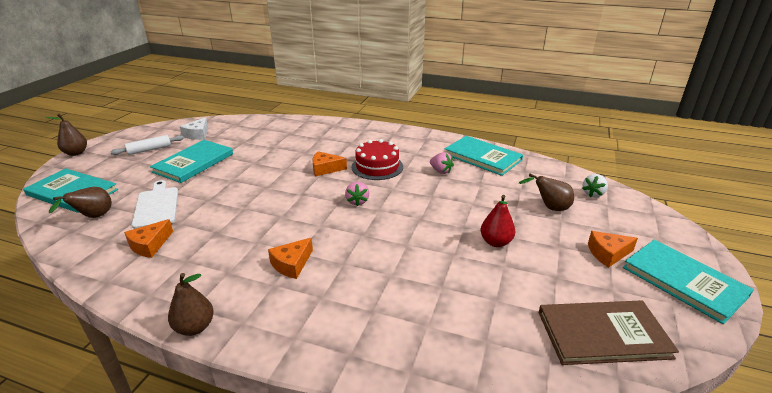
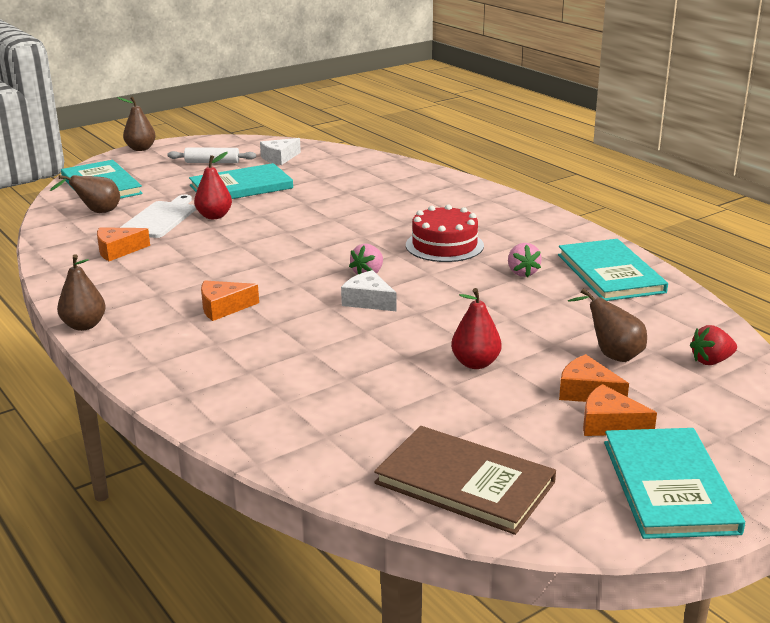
camera: 35 degrees right, 5 degrees down
(199, 191) = (214, 216): none -> red pear
(325, 169) = (377, 231): orange cheese -> orange cheese (587, 392)
(381, 221) = (368, 301): none -> white cheese
(593, 194) = (711, 361): white strawberry -> red strawberry

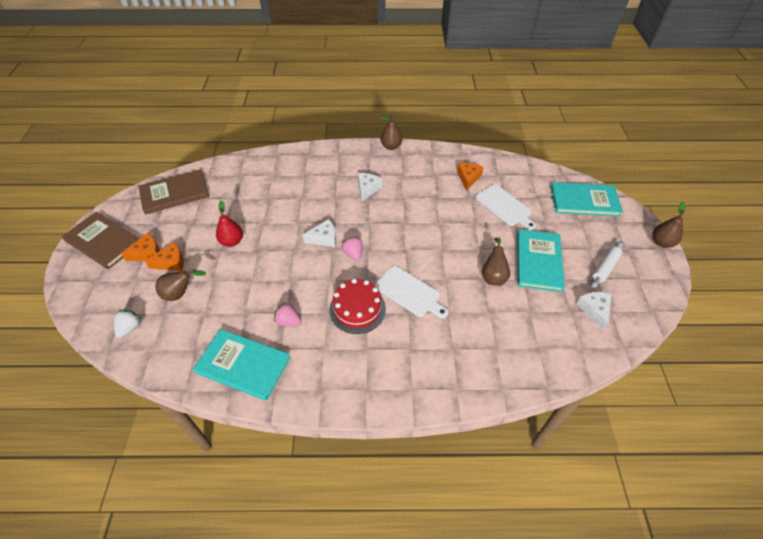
camera: 125 degrees right, 25 degrees up
(97, 212) = (534, 186): brown pear -> brown pear (493, 276)
(214, 216) = (491, 229): red pear -> none
(223, 308) = (367, 189): orange cheese -> white cheese
(379, 229) = (409, 292): none -> white cutting board
(669, 486) = (103, 242): turquoise book -> brown book
(711, 361) = (130, 328): red strawberry -> white strawberry

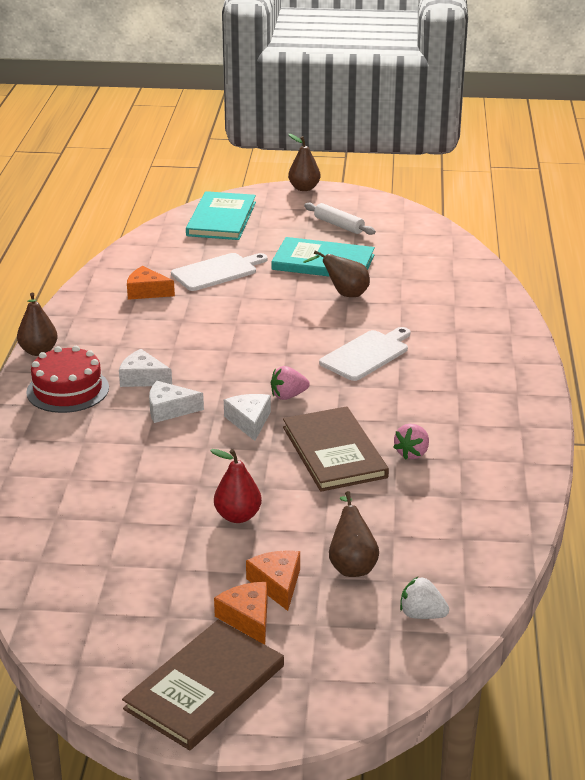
camera: 85 degrees left, 20 degrees down
(174, 193) = (82, 602): brown book -> brown book (334, 452)
(243, 365) = (488, 491): turquoise book -> none
(357, 309) = (393, 395): red cake -> red cake (68, 390)
(594, 310) = (401, 241): white cheese -> white cheese (169, 410)

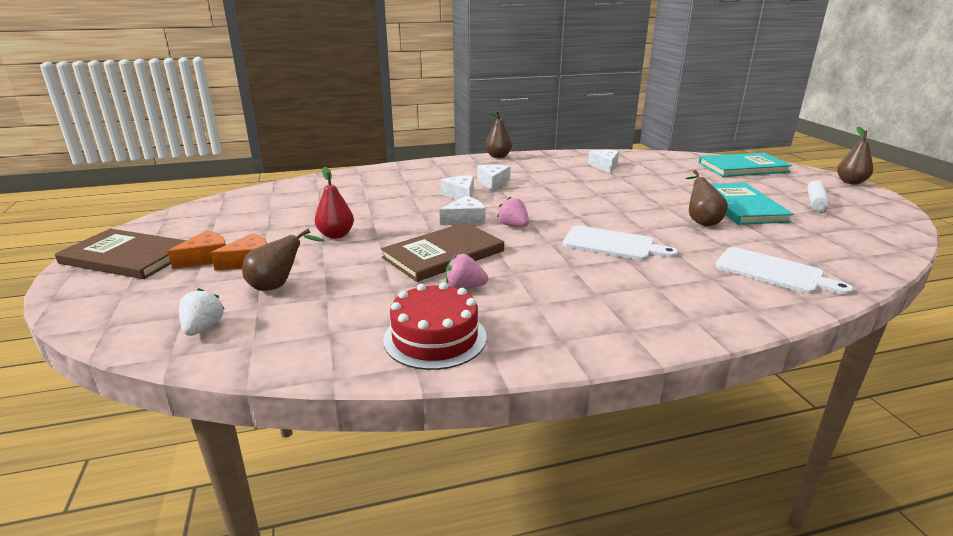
camera: 70 degrees right, 5 degrees down
(68, 390) = (461, 169): red cake -> red cake (435, 338)
(146, 291) = (604, 166): orange cheese -> white cheese
(217, 272) = (663, 178): white cutting board -> white cutting board (773, 272)

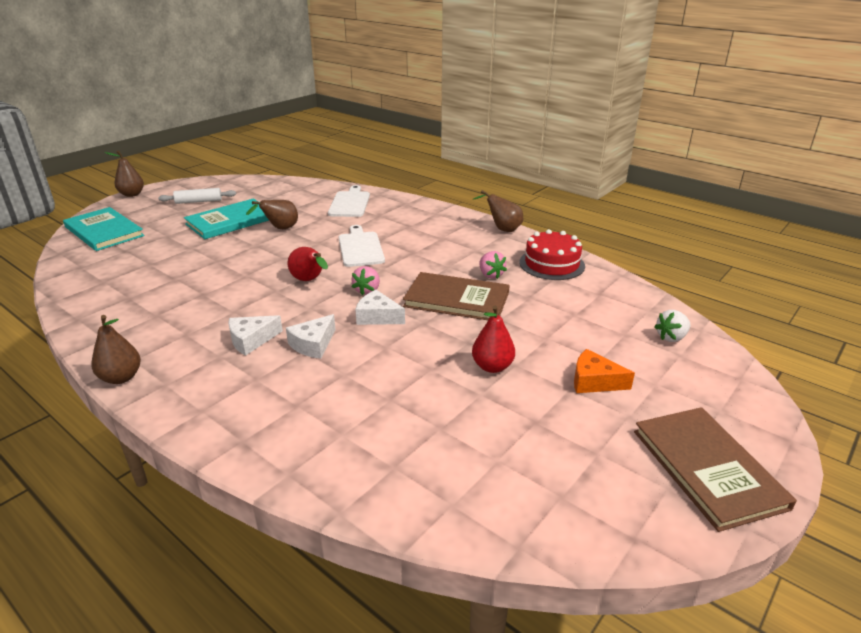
camera: 125 degrees left, 5 degrees up
(206, 258) = (628, 411): orange cheese -> none
(278, 285) = (595, 342): brown pear -> brown pear (502, 229)
(561, 211) = (309, 280): none -> red pear
(604, 166) = (135, 293): white cheese -> none

